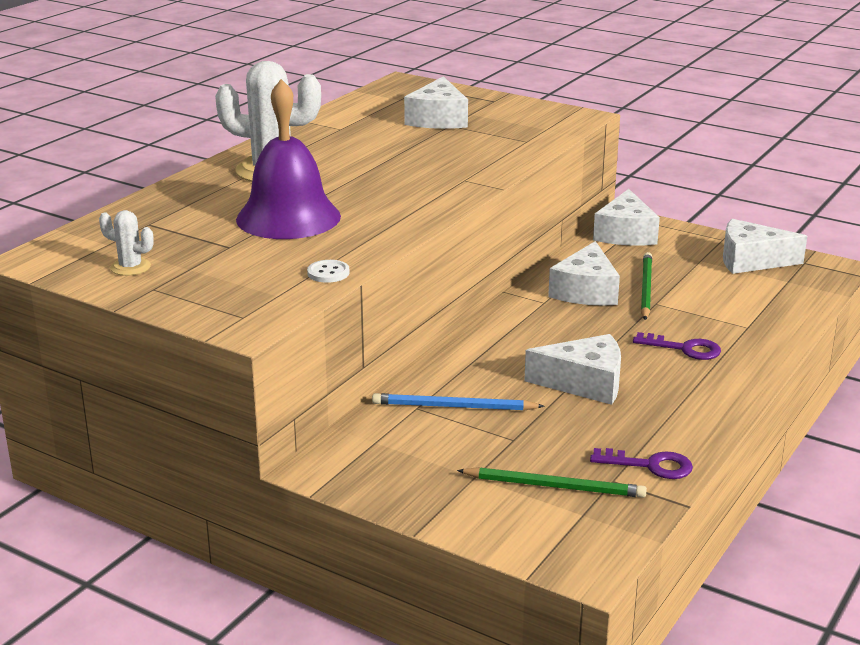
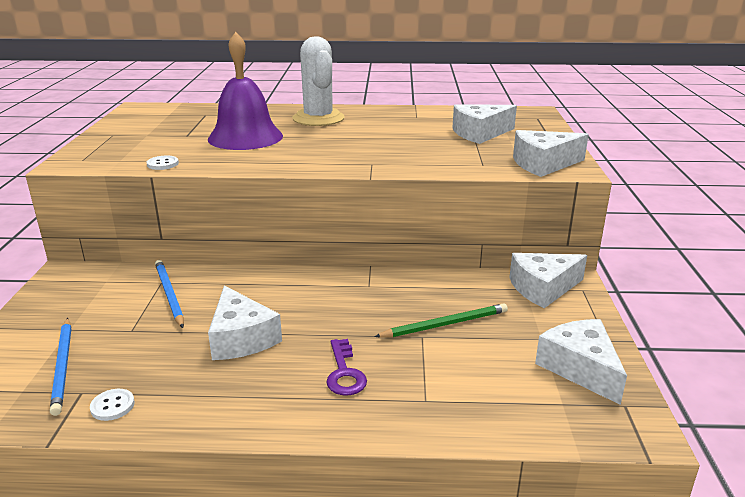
camera: 60 degrees right, 0 degrees up
(130, 267) = (139, 124): white cactus -> none
(555, 486) = (63, 366): green pencil -> blue pencil
(586, 291) = (408, 298): white cheese -> white cheese (543, 164)
(650, 465) = (112, 406): purple key -> white button

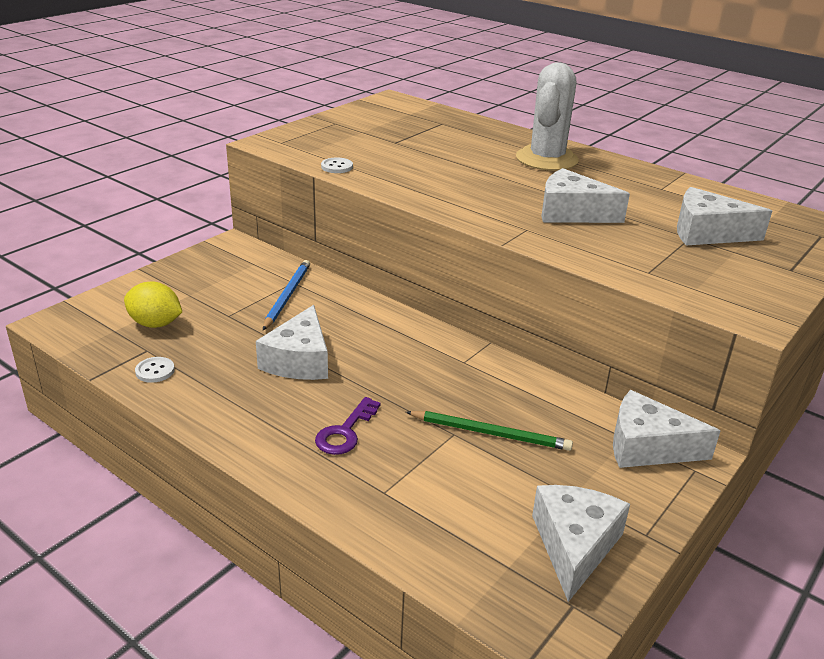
camera: 35 degrees right, 5 degrees up
(63, 366) = (155, 324): blue pencil -> yellow lemon
(245, 137) = (444, 160): purple bell -> none
(543, 164) = (726, 297): white cheese -> white cheese (571, 213)

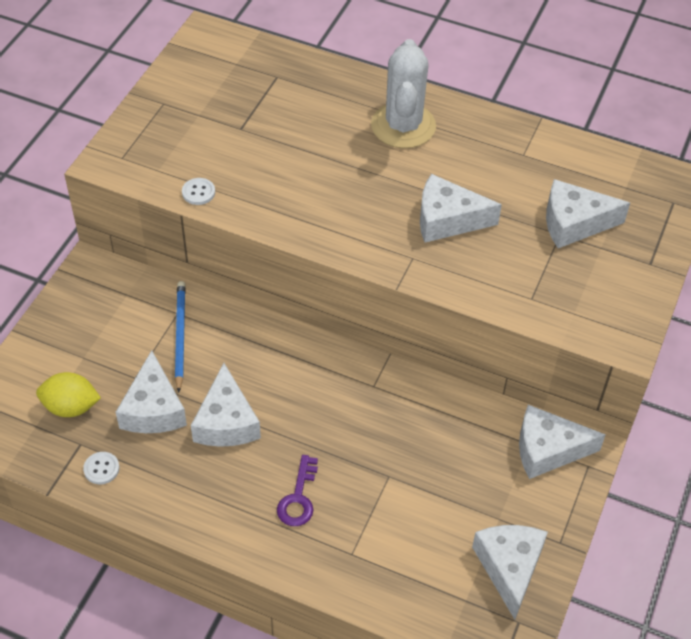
camera: 15 degrees left, 20 degrees up
(232, 339) = (153, 409): none -> white cheese
(490, 433) = (419, 468): green pencil -> none

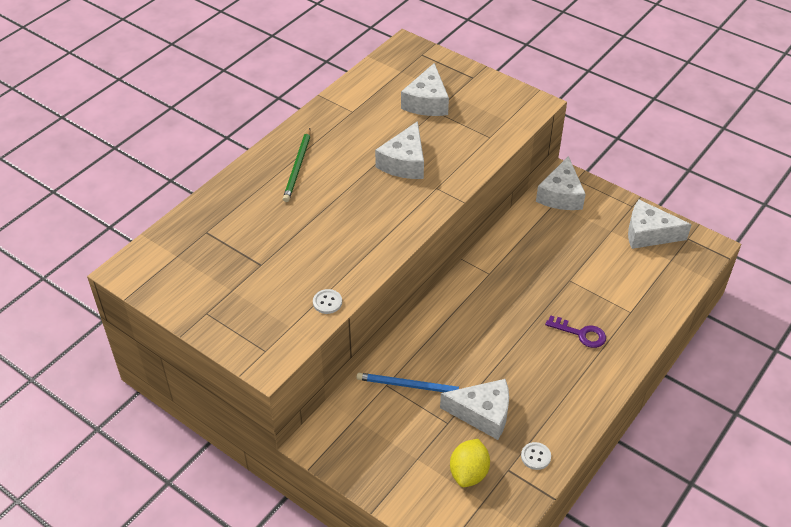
camera: 75 degrees left, 5 degrees down
(226, 422) = (504, 367): white cheese -> none
(403, 126) = (297, 167): white cactus -> green pencil

